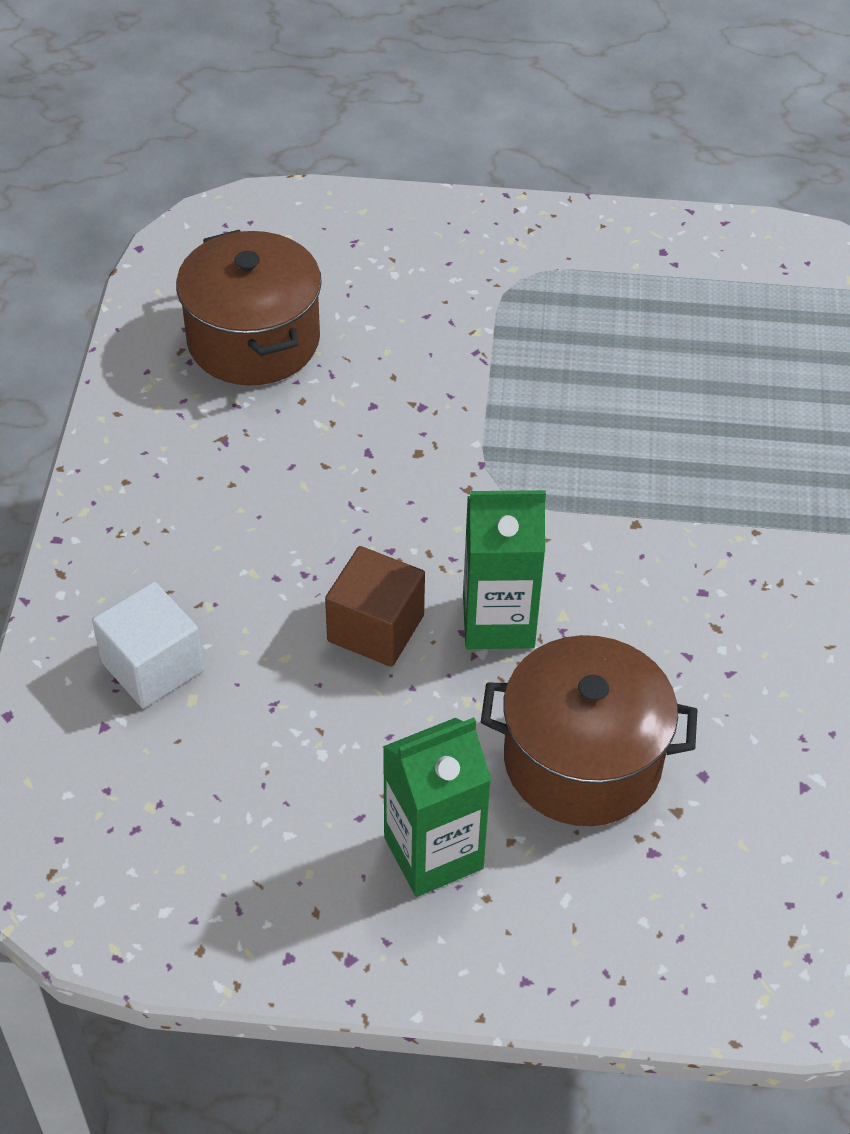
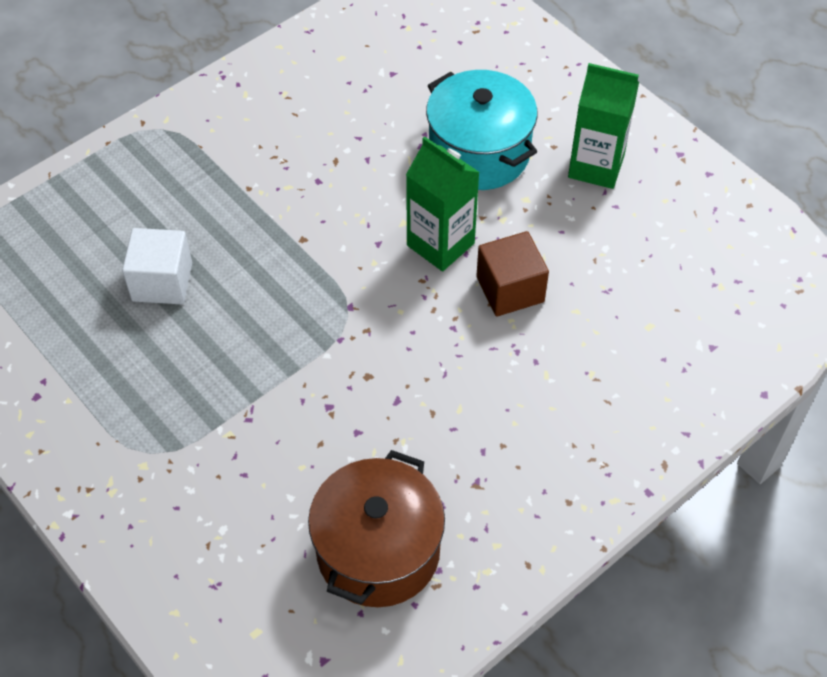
camera: 135 degrees left, 5 degrees up
(152, 666) = (656, 361): white cube -> white cube (162, 282)
(582, 760) = (479, 153): brown pot -> turquoise pot

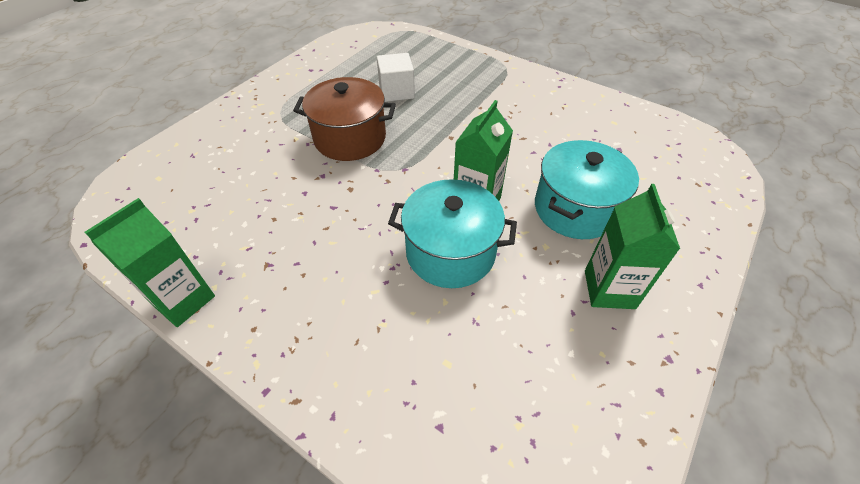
camera: 75 degrees right, 5 degrees down
(378, 551) = (211, 221): brown pot -> brown pot (350, 138)
(509, 579) = (183, 300): none -> green carton
(510, 289) = (450, 252): brown cube -> turquoise pot

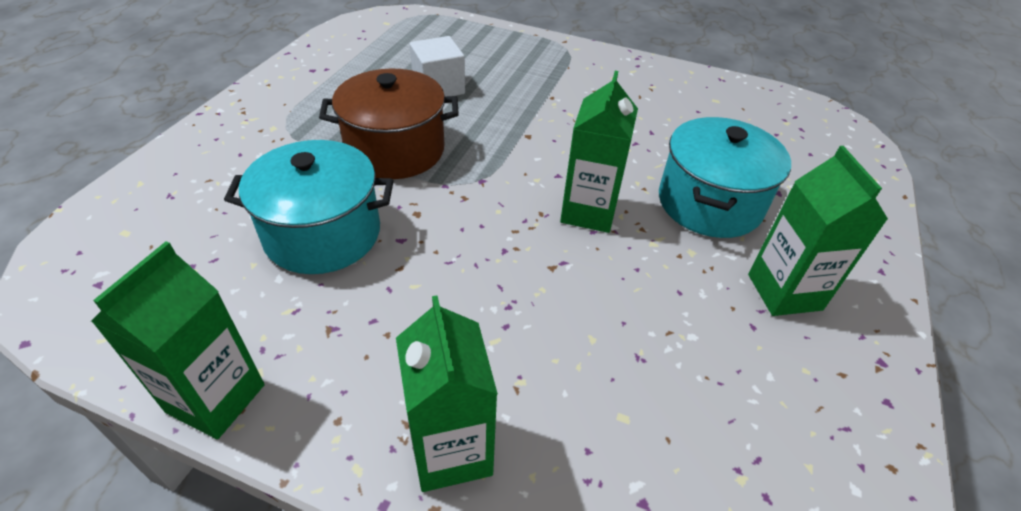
camera: 15 degrees left, 5 degrees down
(320, 363) = (451, 450): none -> green carton
(450, 252) = (577, 276): turquoise pot -> turquoise pot (322, 234)

